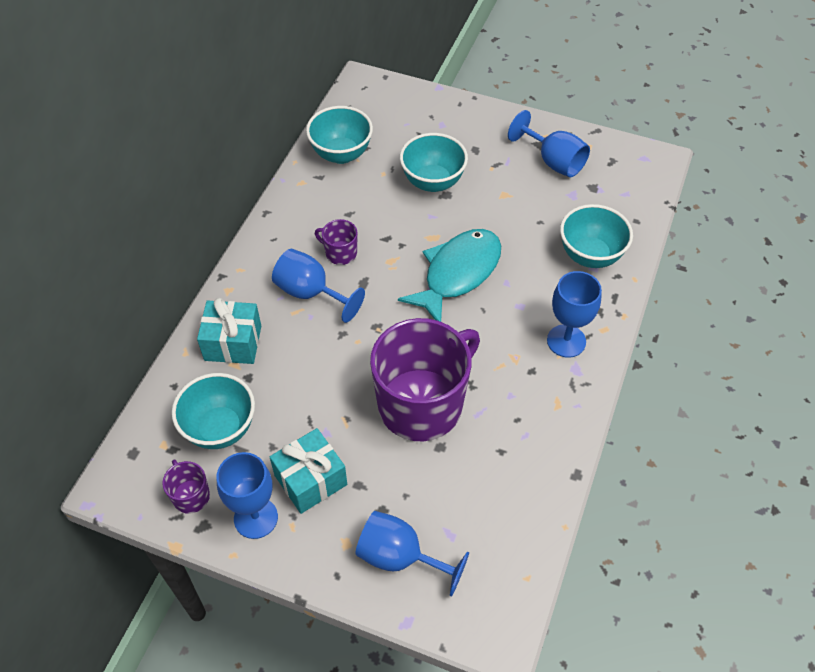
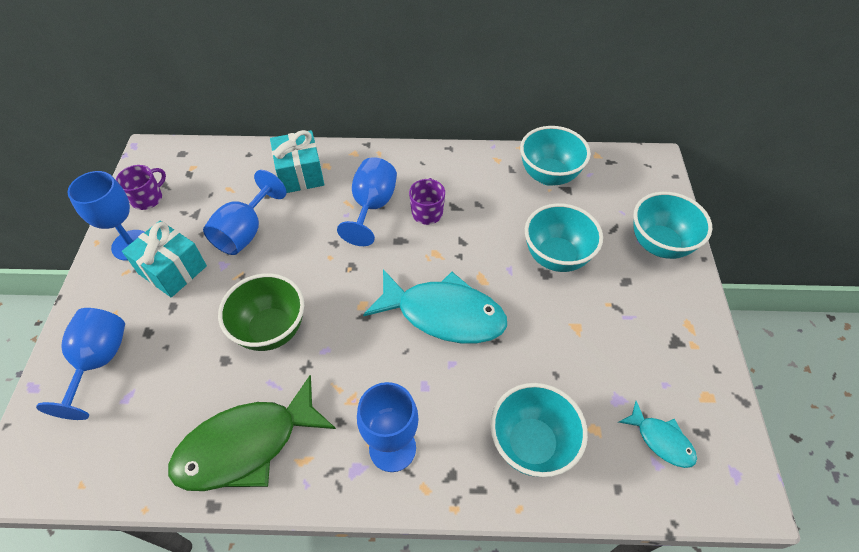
camera: 70 degrees right, 0 degrees up
(220, 429) = (213, 195): turquoise bowl -> turquoise bowl (659, 244)
(422, 404) = (271, 330): purple mug -> green bowl
(531, 442) = (246, 445): none -> green fish
(553, 161) = (658, 364): blue goblet -> blue goblet (245, 232)
(610, 184) = (661, 440): none -> turquoise fish

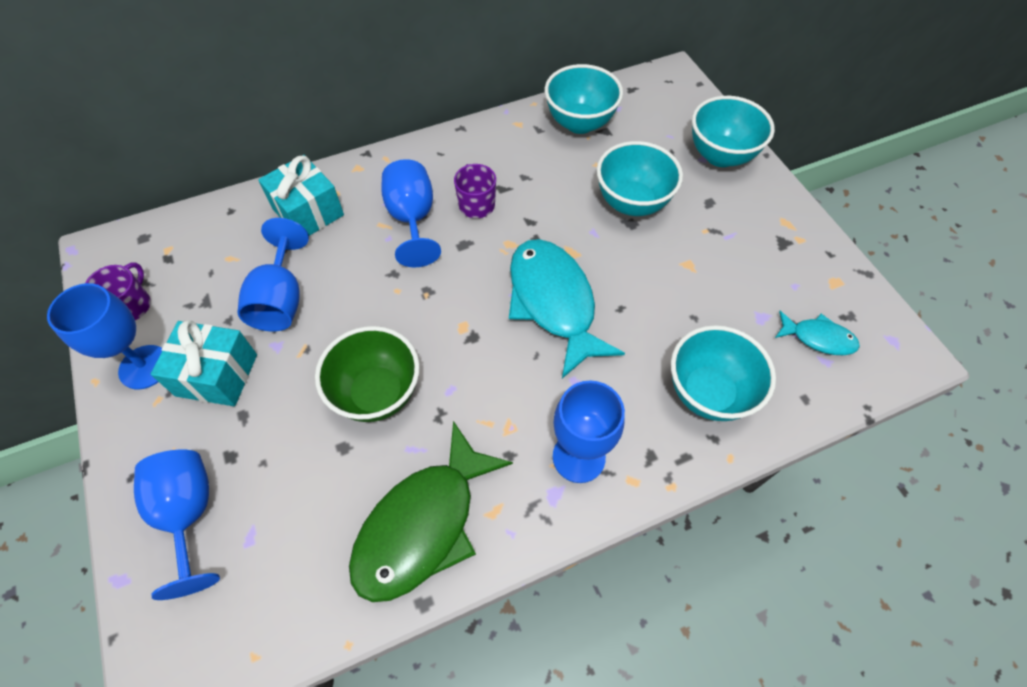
camera: 25 degrees left, 5 degrees up
(444, 314) = (553, 302): turquoise fish -> turquoise fish turned 105 degrees counterclockwise

